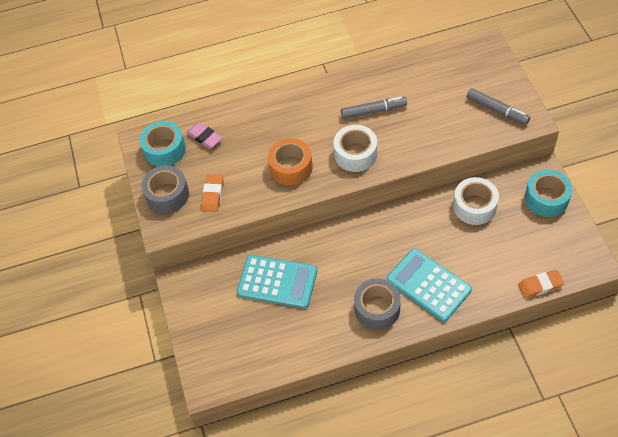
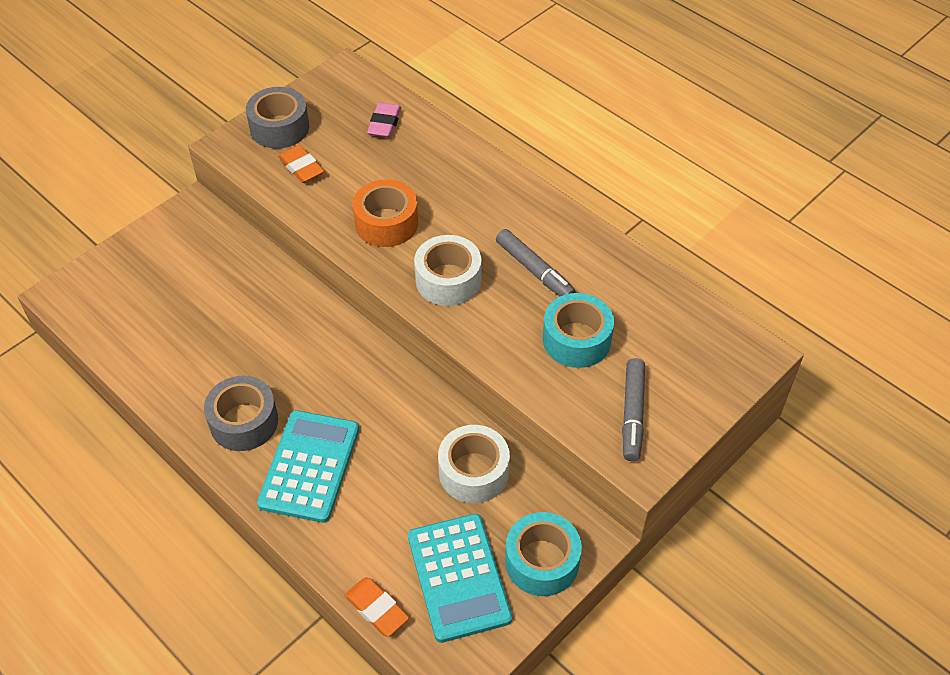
camera: 55 degrees right, 5 degrees down
(164, 149) = (344, 97): turquoise tape -> turquoise tape (576, 340)
(213, 195) = (301, 167): orange eraser -> orange eraser turned 75 degrees clockwise
(277, 282) = (235, 300): turquoise calculator -> turquoise calculator (459, 577)

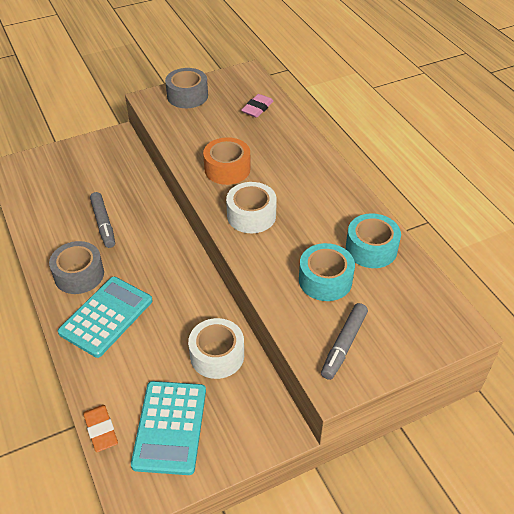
camera: 20 degrees right, 5 degrees down
(301, 167) = (189, 122): orange eraser -> none
(534, 270) = (316, 225): grey marker -> grey marker (103, 224)
(542, 561) = (236, 436): turquoise tape -> turquoise tape (371, 249)

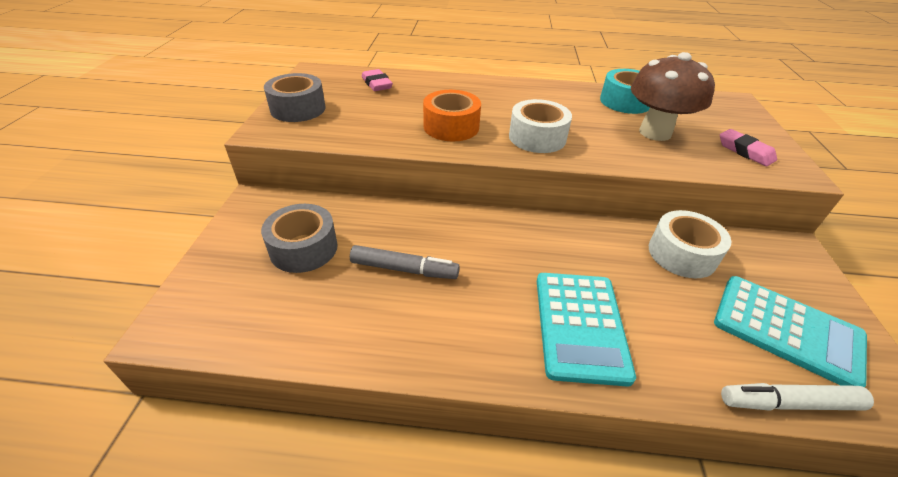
camera: 60 degrees left, 5 degrees down
(79, 275) = (483, 327): grey tape -> grey tape (303, 248)
(101, 430) = (788, 403): orange eraser -> white marker
(106, 316) = (580, 326): turquoise calculator -> turquoise calculator turned 150 degrees counterclockwise
(325, 280) = (655, 132): turquoise tape -> brown mushroom
(344, 345) = (745, 151): grey marker -> pink eraser

